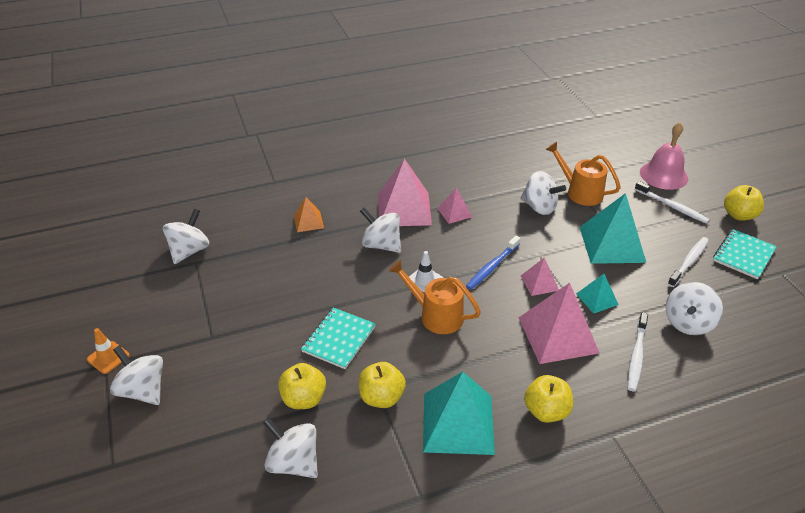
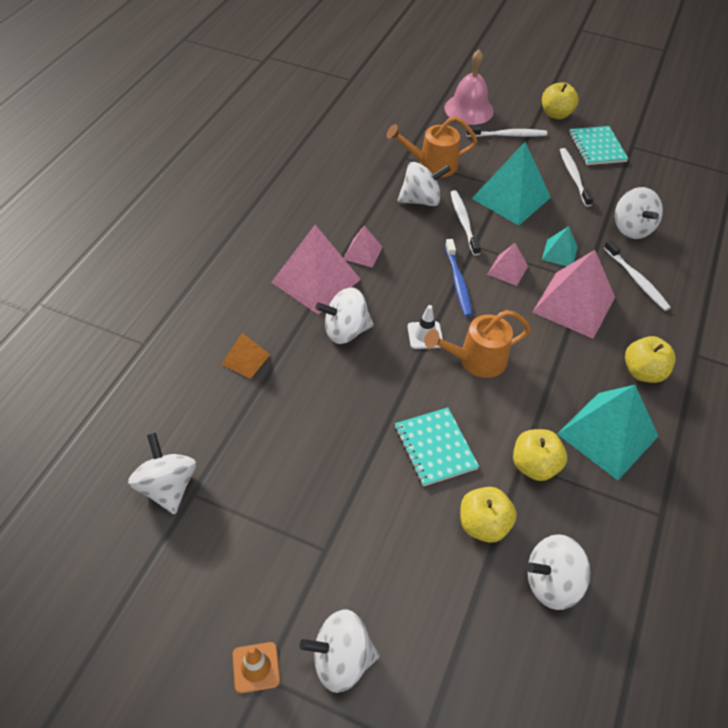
camera: 50 degrees left, 10 degrees up
(550, 237) = (463, 222): none -> white toothbrush

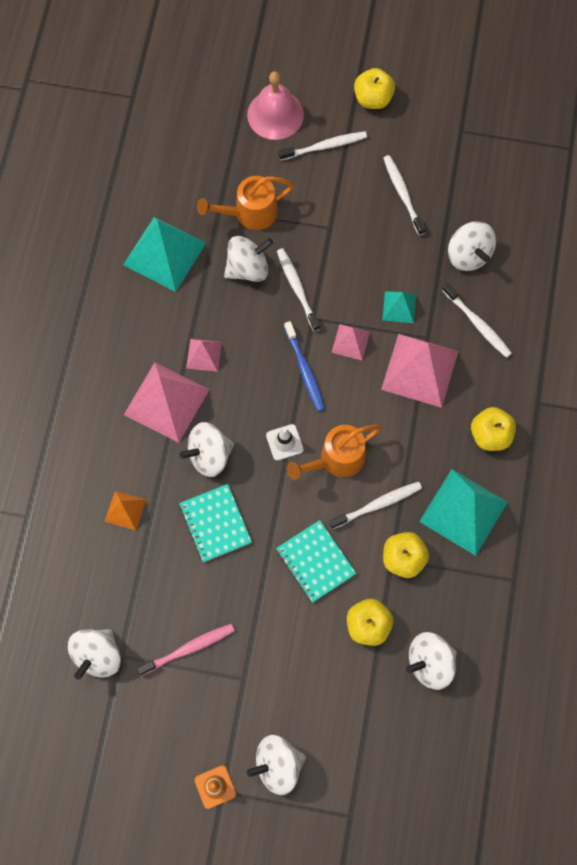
camera: 10 degrees left, 20 degrees up
(167, 487) = (98, 655): white spinning top -> white spinning top turned 120 degrees counterclockwise
(270, 503) = (188, 649): none -> pink toothbrush
(511, 197) = (341, 241): turquoise pyramid -> turquoise pyramid (164, 253)
(512, 409) = (377, 505): none -> white toothbrush
(596, 147) = (423, 142): turquoise notebook -> turquoise notebook (215, 524)

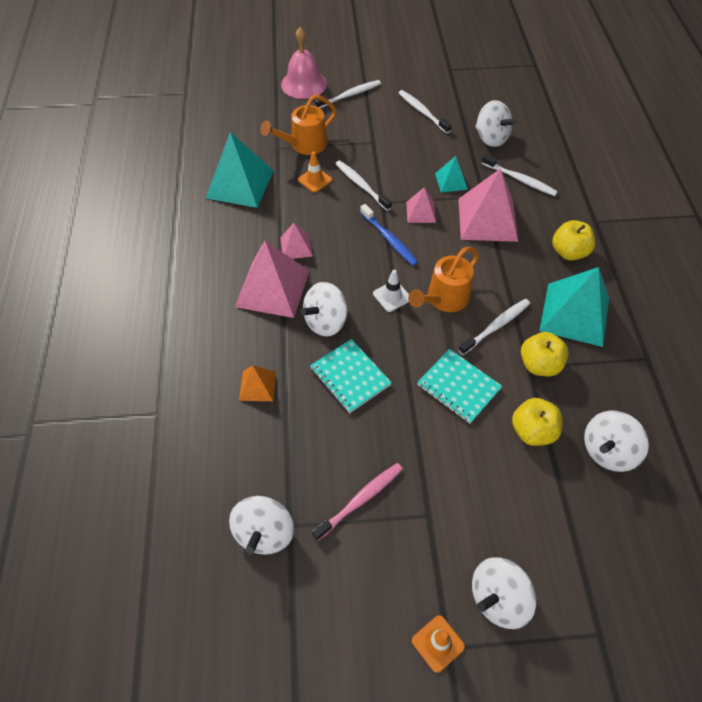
camera: 15 degrees left, 15 degrees down
(248, 268) = (315, 180): white spinning top -> orange traffic cone
(373, 99) = (376, 63): yellow apple -> none

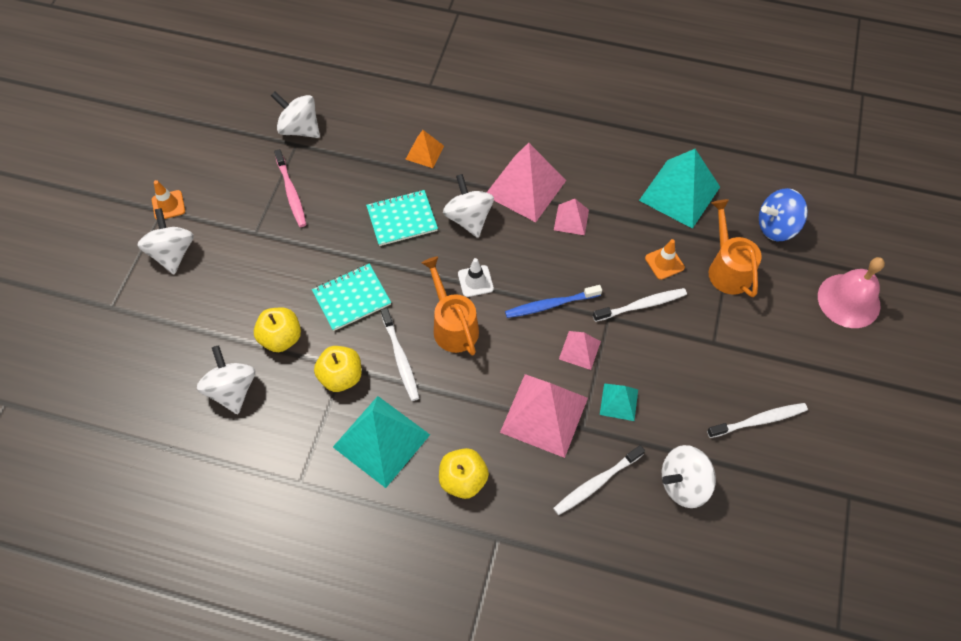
camera: 110 degrees right, 5 degrees up
(253, 125) = (776, 227): none -> blue spinning top
(349, 95) = (813, 345): white toothbrush -> none

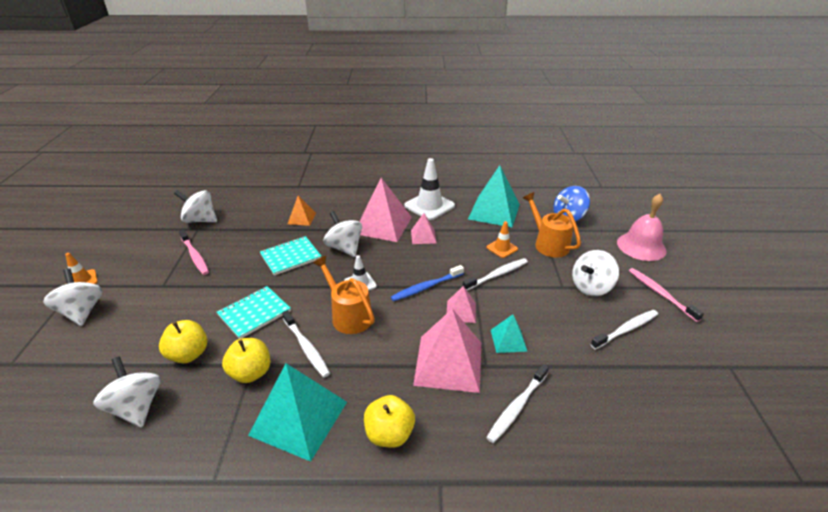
camera: 15 degrees left, 25 degrees down
(595, 163) = (429, 206): none -> white traffic cone
(683, 483) = (592, 389): white spinning top -> white spinning top (591, 287)
(829, 381) = (660, 294): none -> pink toothbrush

